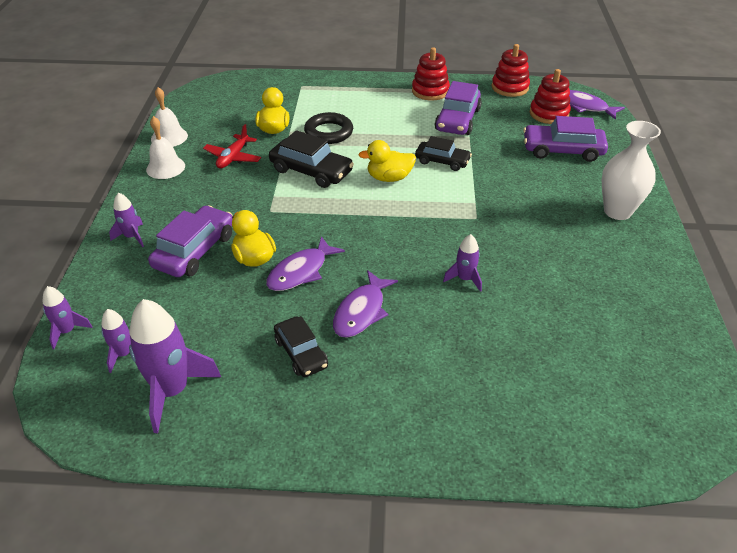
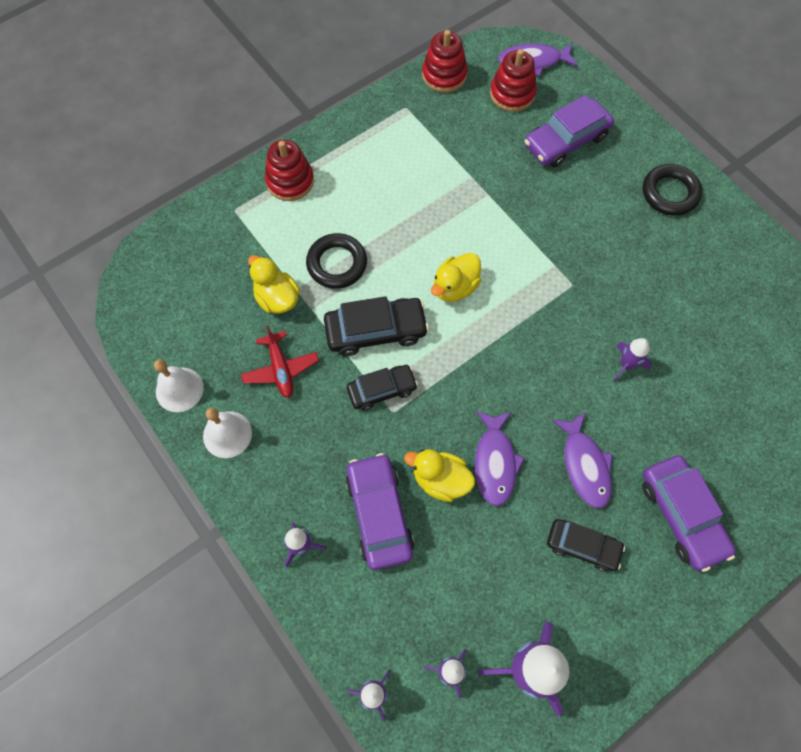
camera: 40 degrees left, 25 degrees up
(430, 91) = (374, 131): red stacking toy -> red stacking toy (290, 181)
(442, 161) = (479, 230): black car -> black car (382, 390)
(457, 120) = (439, 159): purple car -> purple car (682, 515)
(617, 211) = (670, 193): white vase -> black ring

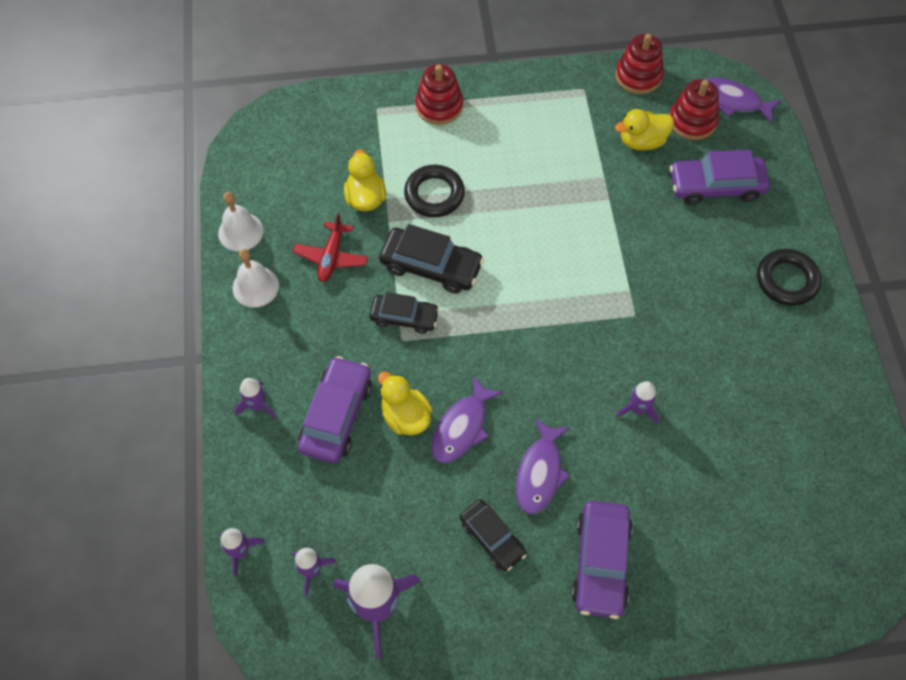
camera: 30 degrees right, 5 degrees down
(455, 287) = (524, 264): yellow duck -> yellow duck (642, 141)

